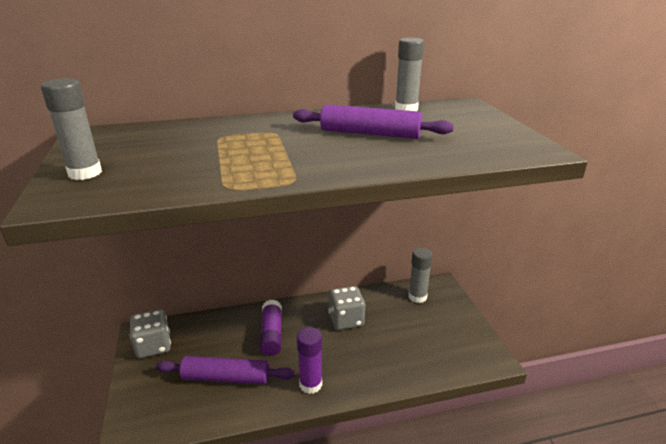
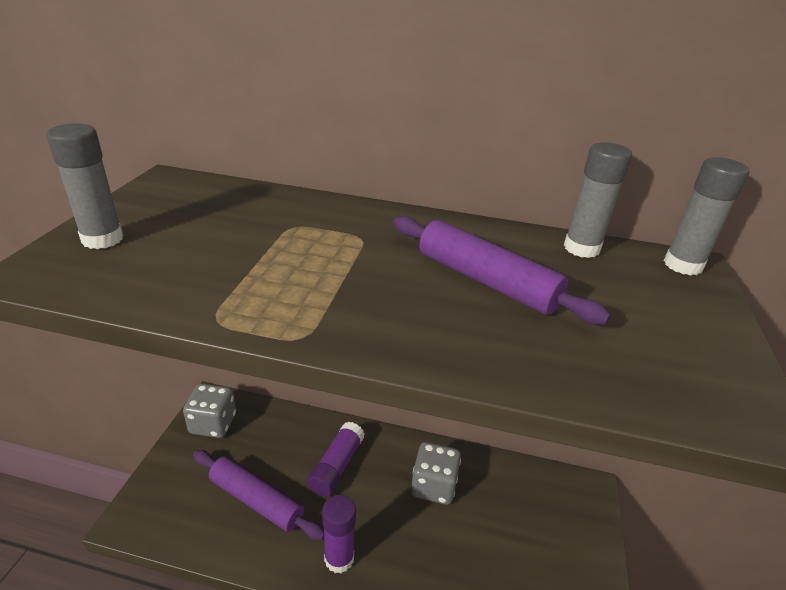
camera: 25 degrees right, 5 degrees up
(417, 297) = (546, 494): grey glue stick -> grey glue stick (683, 265)

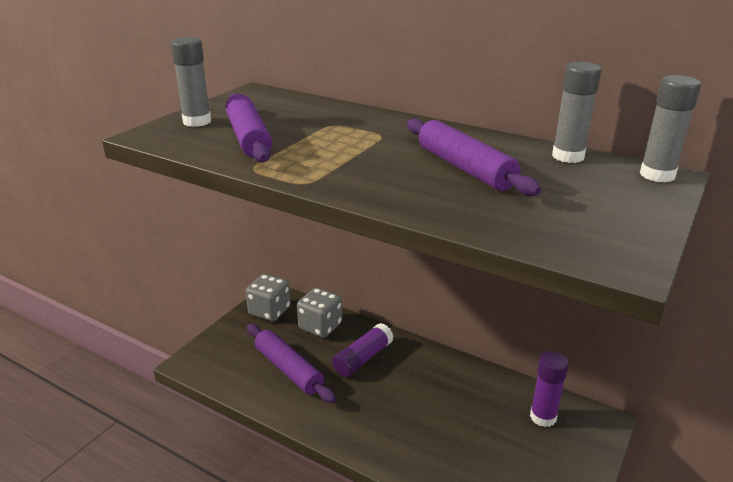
camera: 20 degrees right, 5 degrees down
(189, 261) = (249, 138): none -> purple rolling pin
(339, 558) = (343, 421): purple glue stick -> purple glue stick (543, 417)
(433, 486) = (445, 389): grey dice -> grey dice (320, 326)

